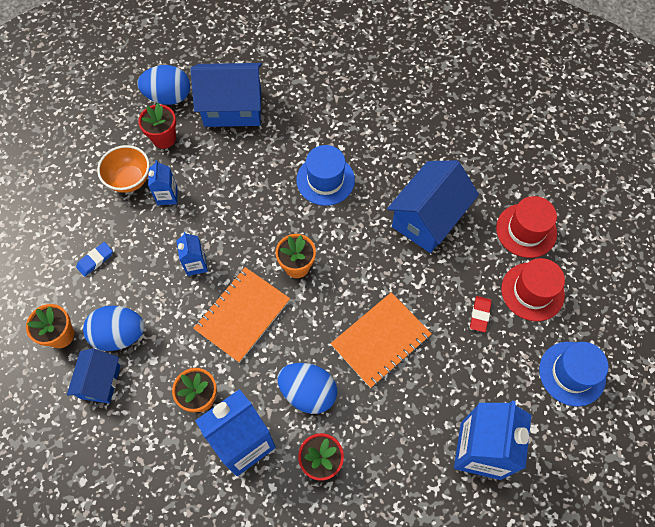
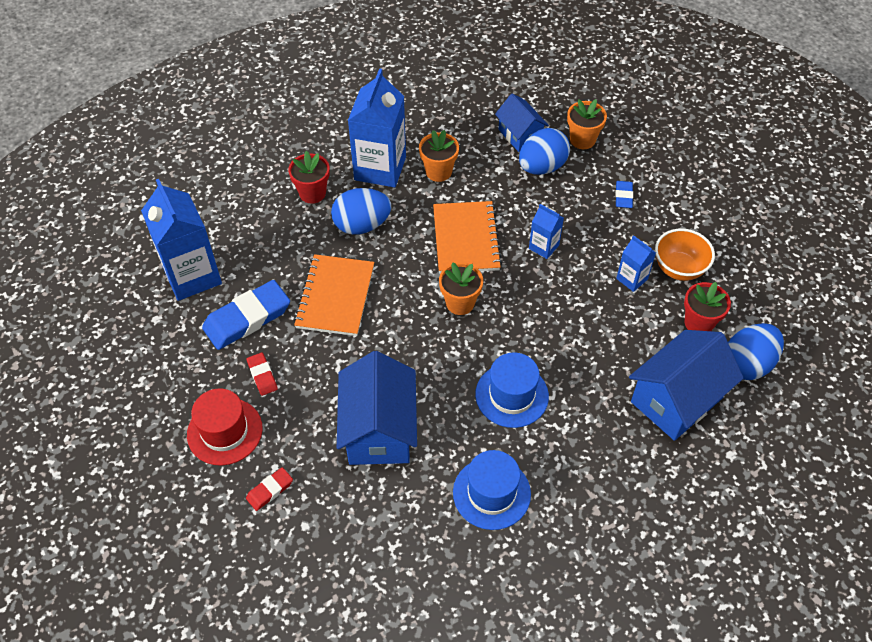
camera: 140 degrees right, 10 degrees down
(460, 373) = (247, 318): none -> blue eraser
(526, 230) = (270, 490): red hat -> red eraser
(572, 373) = (144, 383): blue hat -> blue hat (491, 493)

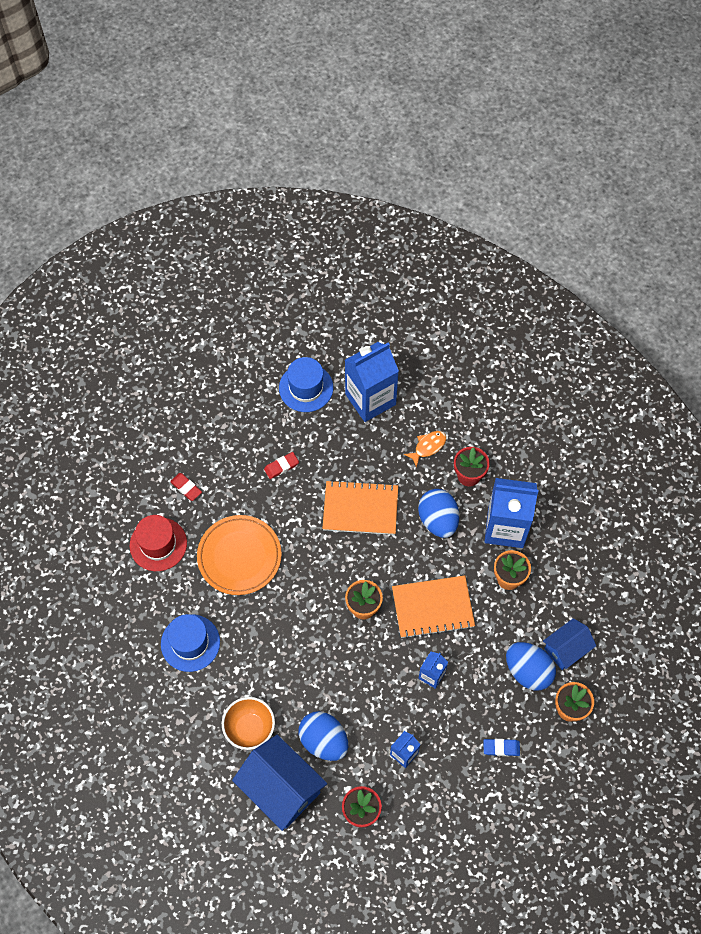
camera: 85 degrees right, 10 degrees up
(224, 431) = (232, 449): red hat -> red hat (158, 544)
(247, 318) = (333, 446): blue eraser -> none
(268, 226) = (428, 447): none -> orange fish
(379, 430) = (239, 556): blue house -> orange plate
(511, 395) = (276, 654): blue hat -> blue hat (306, 388)
(679, 268) = (420, 797): orange bowl -> orange bowl (250, 728)
(747, 364) = (321, 853): blue egg -> blue egg (324, 741)

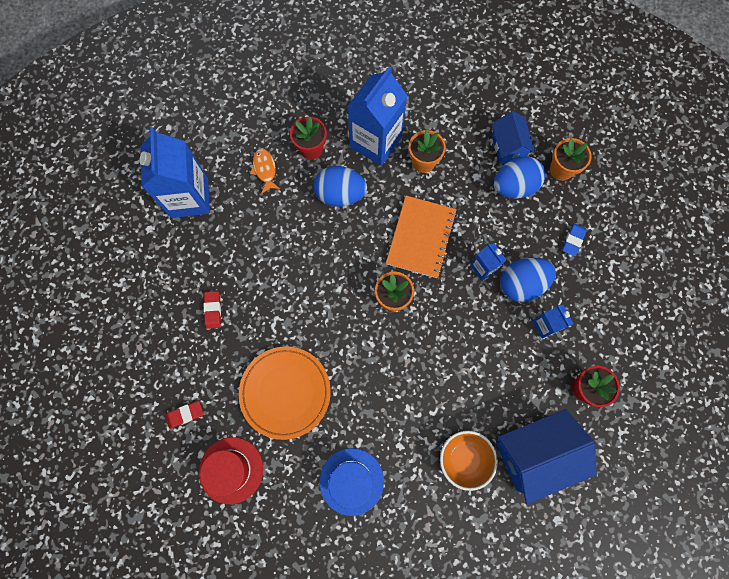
camera: 65 degrees left, 10 degrees up
(306, 388) = (143, 250): blue hat -> none
(324, 741) = (504, 392): blue egg -> blue egg (521, 284)
(360, 509) = (294, 257): orange notebook -> none

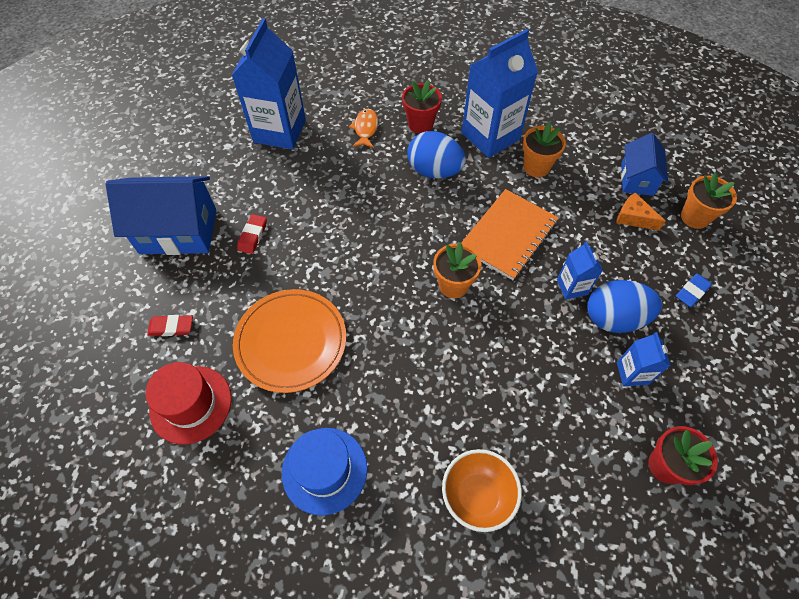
camera: 20 degrees right, 15 degrees down
(514, 186) = (633, 217): blue egg -> orange cheese
(534, 453) = (574, 524): blue house -> blue house (178, 231)

